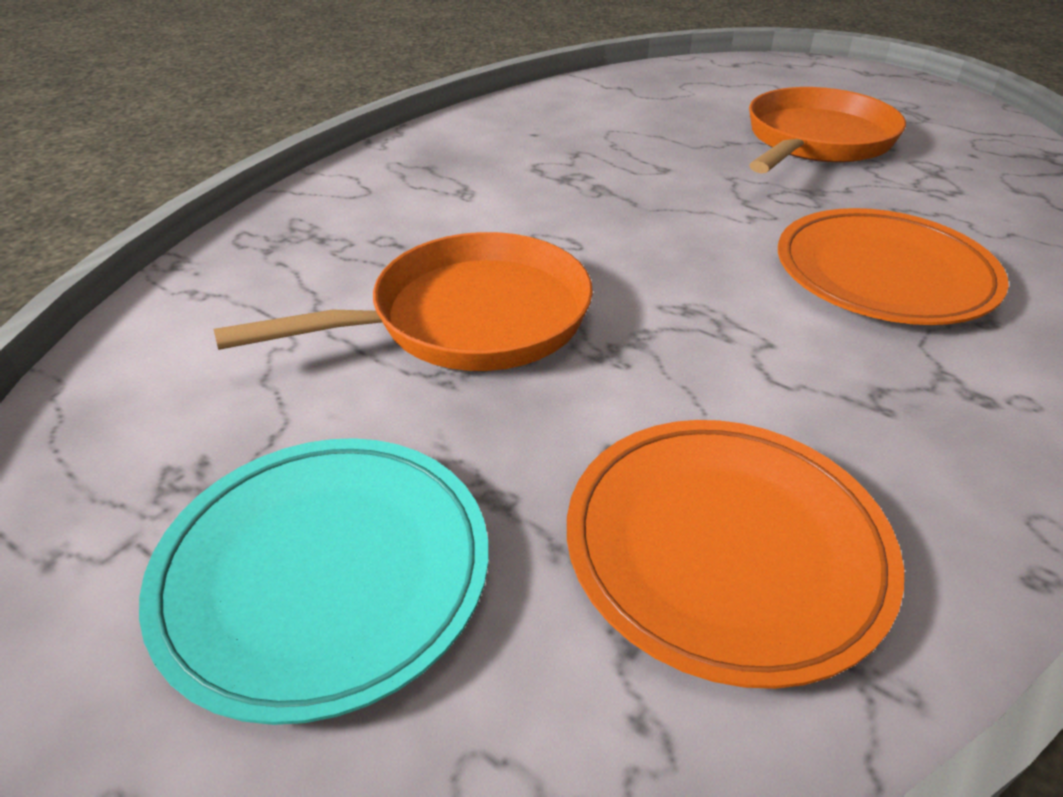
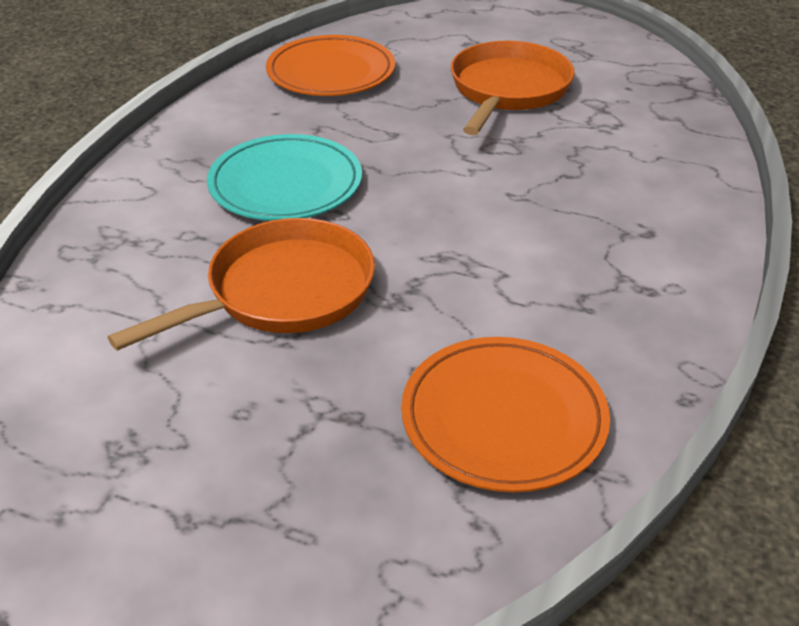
camera: 15 degrees left, 0 degrees up
(324, 573) = (254, 485): turquoise plate -> turquoise plate (285, 184)
(883, 274) = (574, 205): orange plate -> orange plate (331, 72)

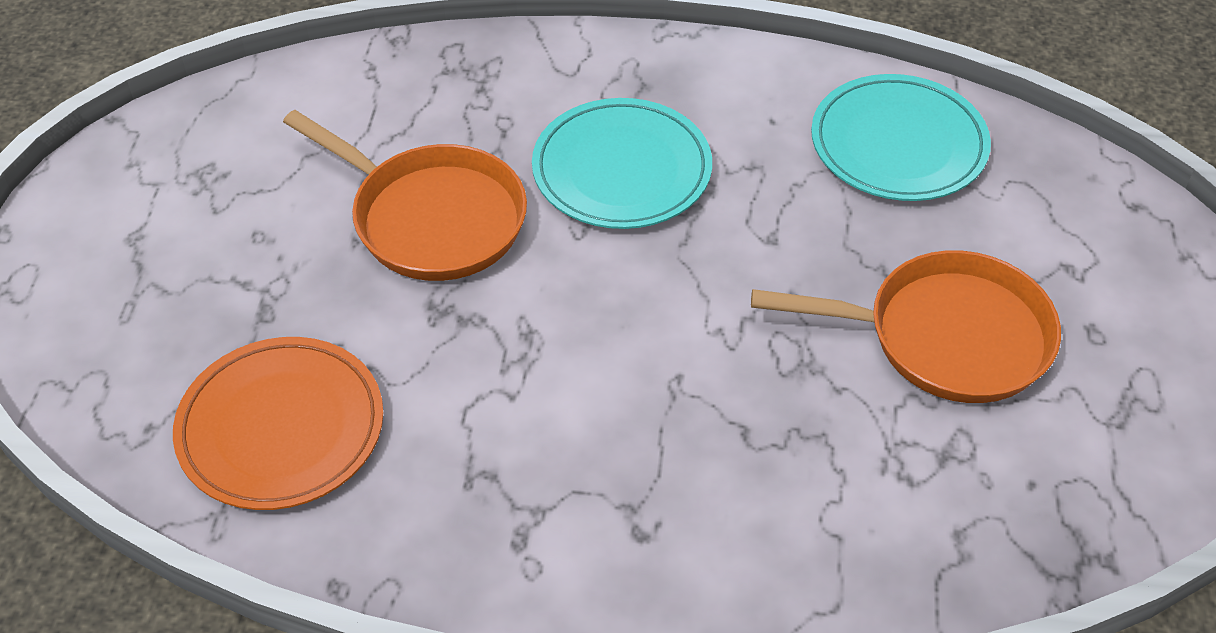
camera: 75 degrees right, 10 degrees up
(331, 72) = (898, 144): orange plate -> turquoise plate

